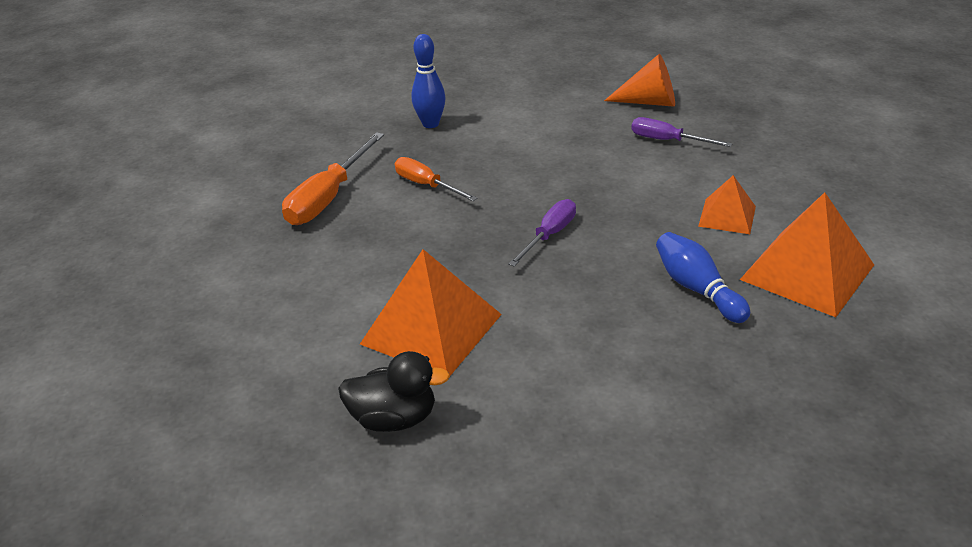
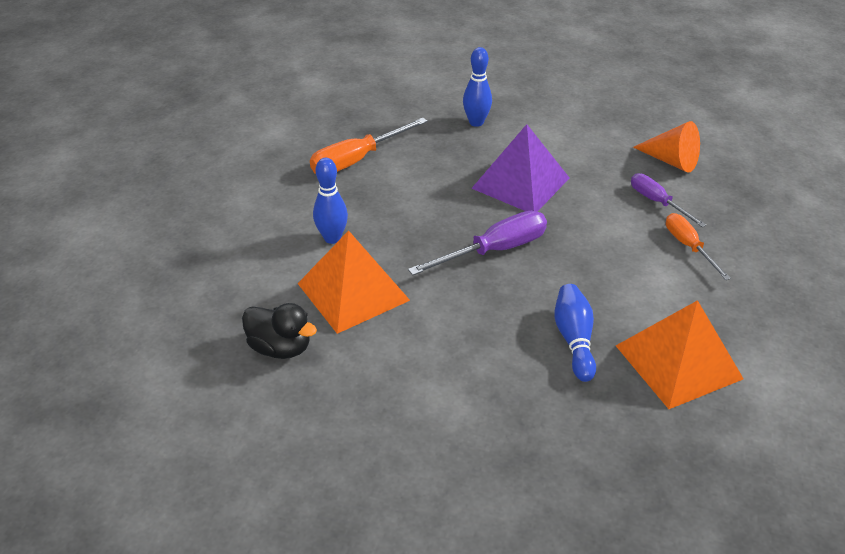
camera: 25 degrees right, 5 degrees up
(363, 284) = (332, 238): none -> blue bowling pin
(426, 185) = (434, 174): orange screwdriver -> orange screwdriver (688, 246)
(523, 165) = (521, 183): none -> purple pyramid
(549, 235) = (494, 250): purple screwdriver -> purple screwdriver, size x1.56
(727, 216) = (651, 287): orange pyramid -> none

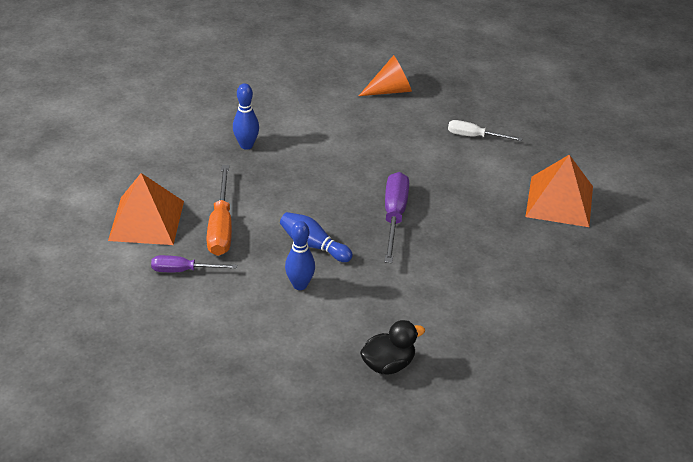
camera: 55 degrees left, 0 degrees up
(353, 291) = (367, 302): orange pyramid -> orange pyramid (146, 220)
(521, 183) = (339, 165): purple pyramid -> none
(574, 339) = (505, 230): blue bowling pin -> blue bowling pin (313, 245)
(657, 202) = (422, 122): purple screwdriver -> purple screwdriver (183, 270)
(688, 246) = (474, 136): orange screwdriver -> white screwdriver

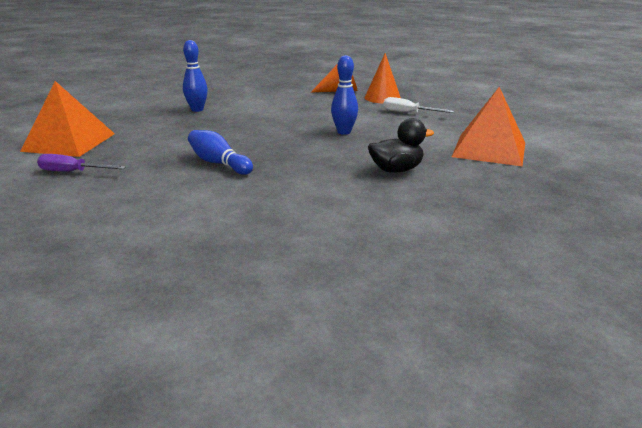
camera: 10 degrees right, 15 degrees down
(221, 227) = (136, 148): orange screwdriver -> none
(300, 285) = (185, 188): blue bowling pin -> blue bowling pin (344, 132)
(388, 364) = (250, 256): black duck -> black duck (396, 170)
(394, 216) = (312, 150): purple screwdriver -> none
(441, 104) = (382, 98): none -> orange cone

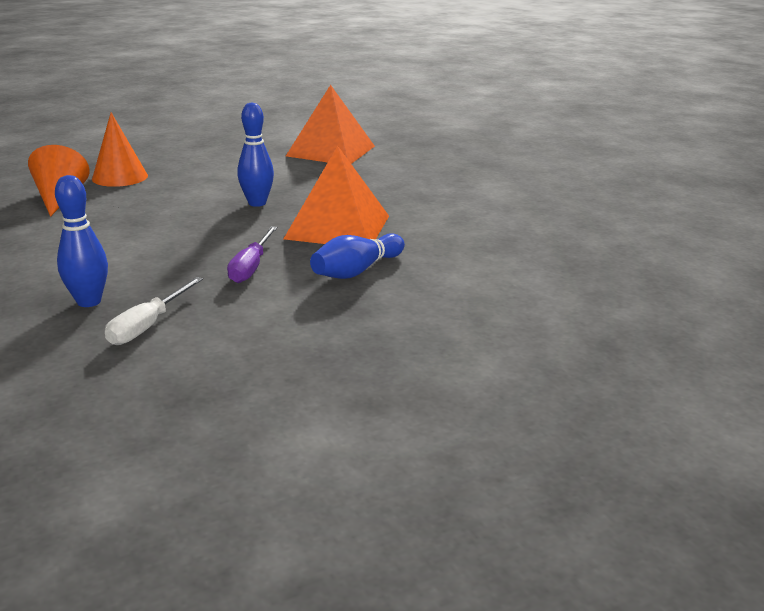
camera: 90 degrees left, 0 degrees up
(69, 142) = (232, 412): orange pyramid -> orange pyramid (338, 227)
(73, 172) = (385, 378): purple screwdriver -> purple screwdriver (251, 267)
(396, 170) = (382, 187): black duck -> none
(408, 113) = (197, 169): white screwdriver -> white screwdriver (148, 325)

